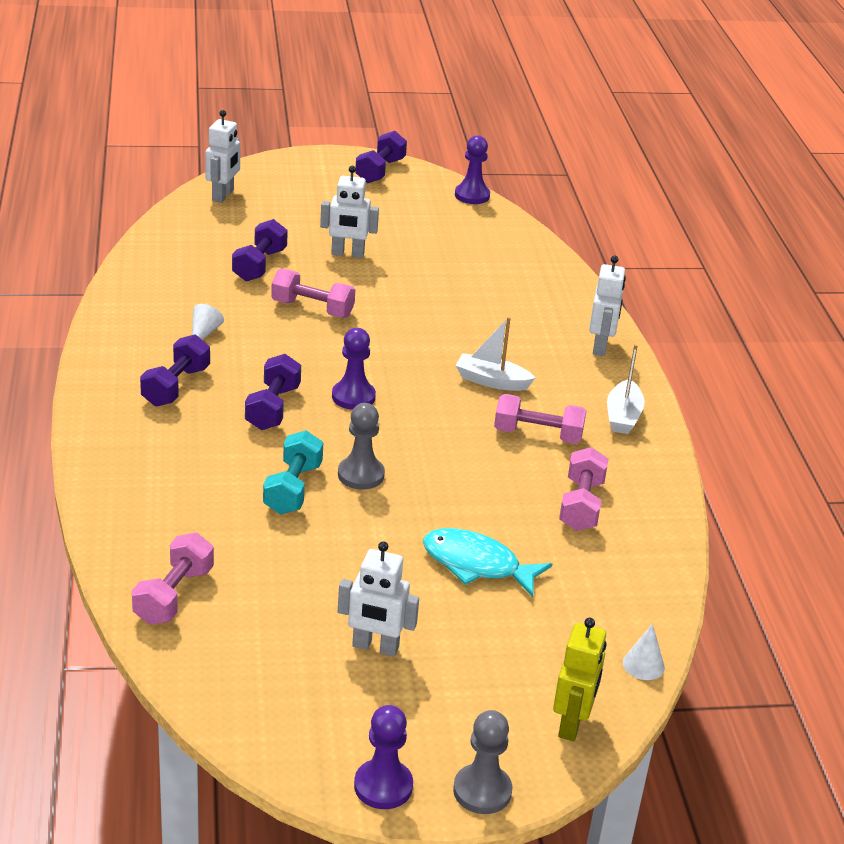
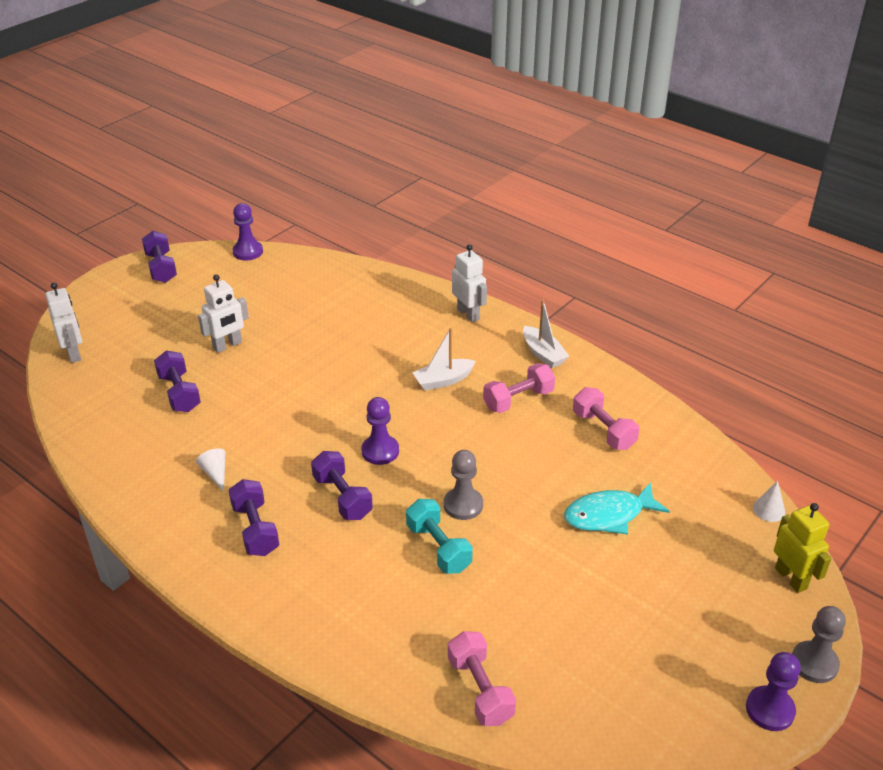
camera: 40 degrees left, 5 degrees up
(312, 309) = (263, 403): pink dumbbell -> none
(375, 647) = (637, 620): white robot -> none

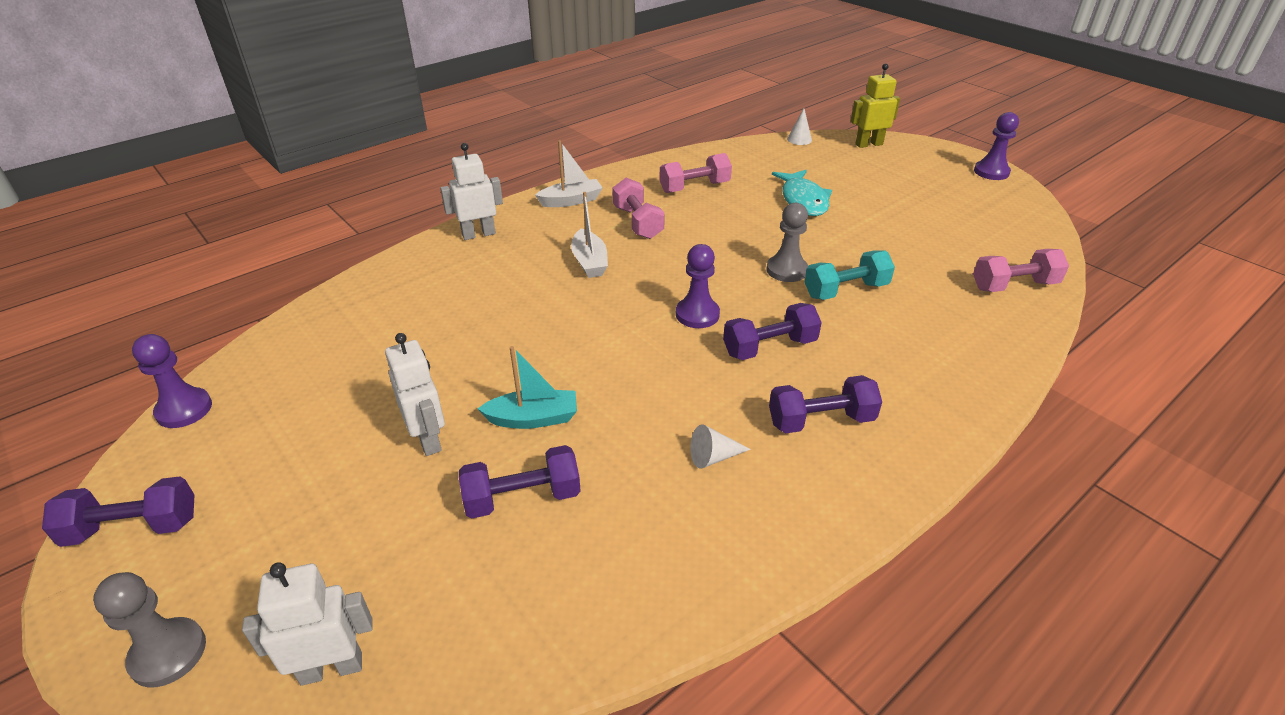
camera: 80 degrees left, 0 degrees up
(248, 384) = (533, 418): none -> turquoise boat
(814, 663) = (946, 151): grey pawn -> grey pawn (168, 653)

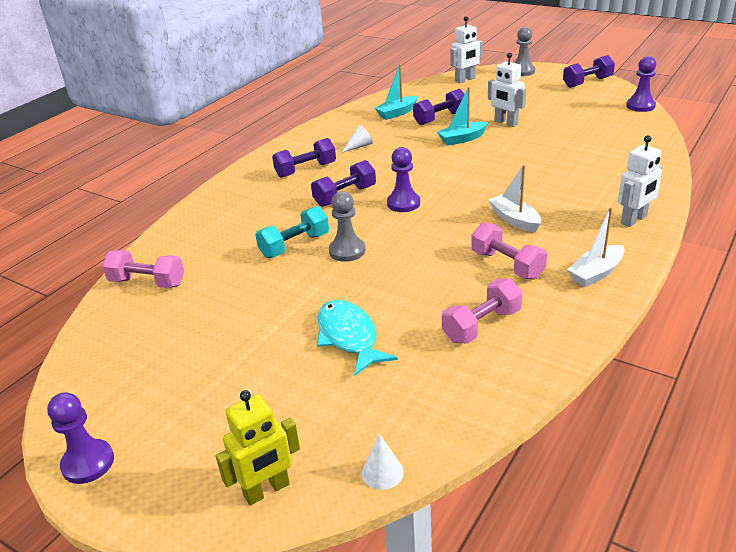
camera: 165 degrees right, 5 degrees down
(591, 554) = (397, 113): none -> turquoise boat
(1014, 286) = (147, 282): pink dumbbell -> pink dumbbell turned 45 degrees clockwise

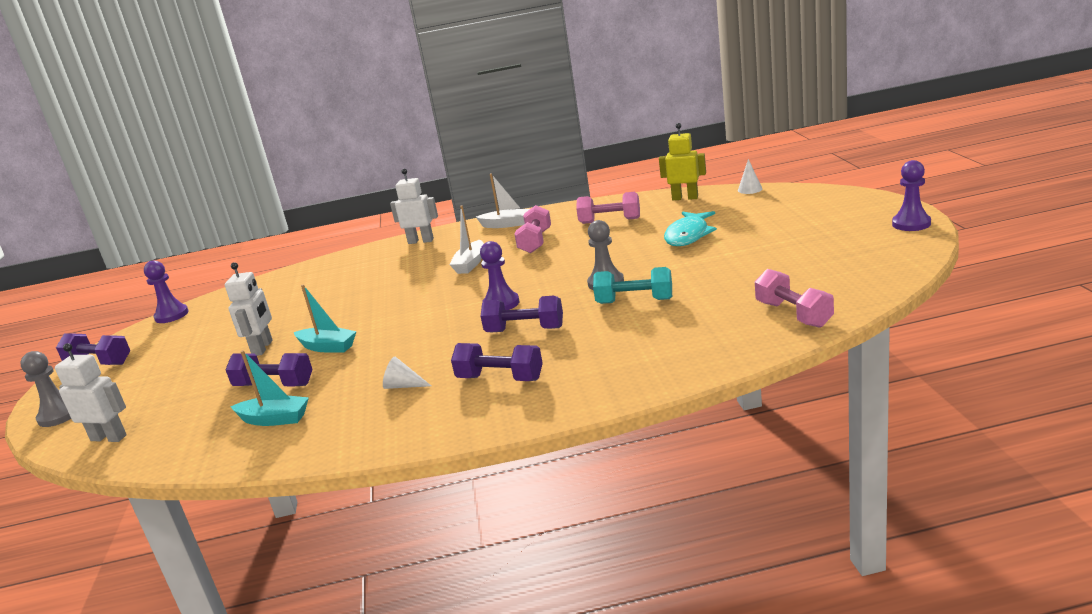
camera: 130 degrees left, 10 degrees down
(267, 490) = (813, 195): yellow robot -> yellow robot (685, 198)

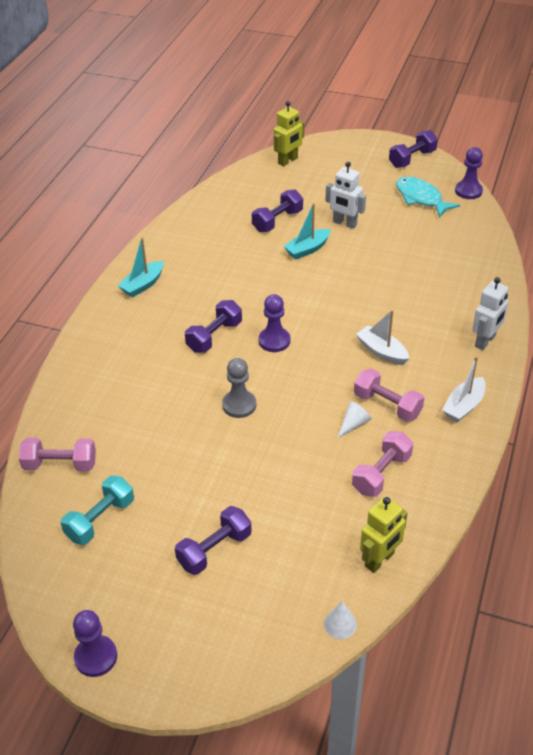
camera: 115 degrees right, 20 degrees up
(59, 415) = (344, 145): grey pawn -> none
(109, 437) = (288, 161): white robot -> yellow robot
(274, 419) = (231, 216): turquoise boat -> turquoise boat (143, 285)
(403, 386) = (206, 267): white cone -> white cone (353, 424)
(500, 378) = (162, 305): purple dumbbell -> purple dumbbell (214, 550)
(634, 301) = (187, 404): turquoise dumbbell -> turquoise dumbbell (100, 520)
(688, 235) = (272, 501): turquoise fish -> turquoise fish (421, 198)

